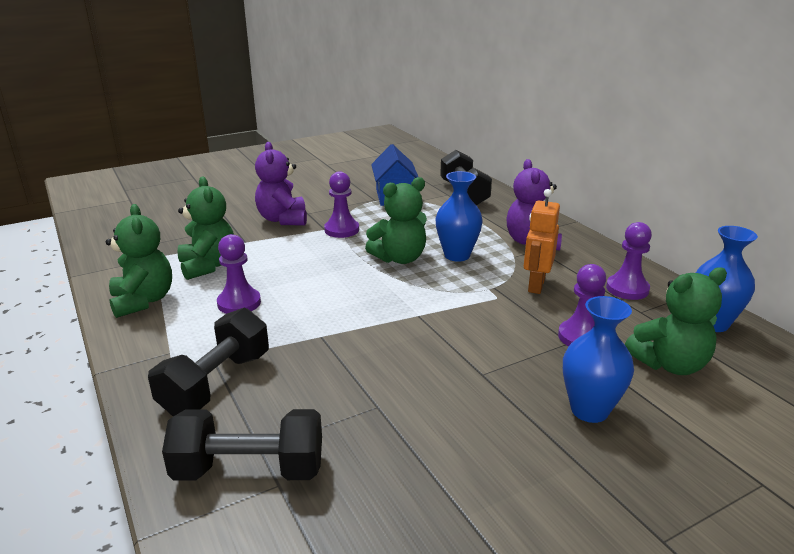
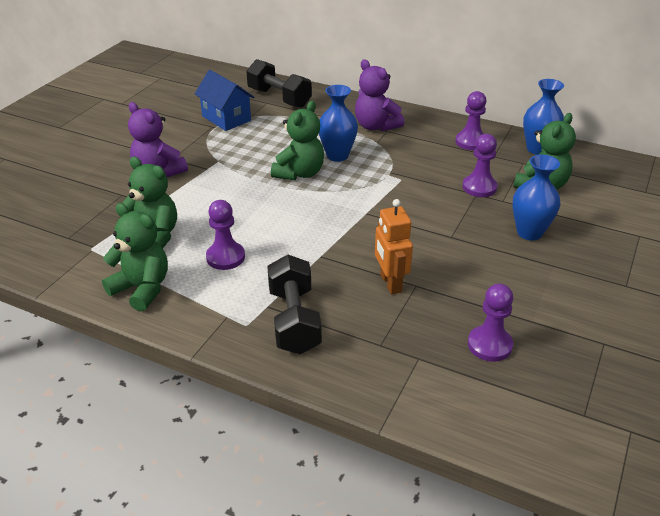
camera: 35 degrees left, 10 degrees up
(249, 470) = (391, 359): black dumbbell -> none
(341, 230) = (222, 164): purple pawn -> purple pawn (489, 345)
(536, 285) = (415, 160): orange robot -> orange robot (390, 283)

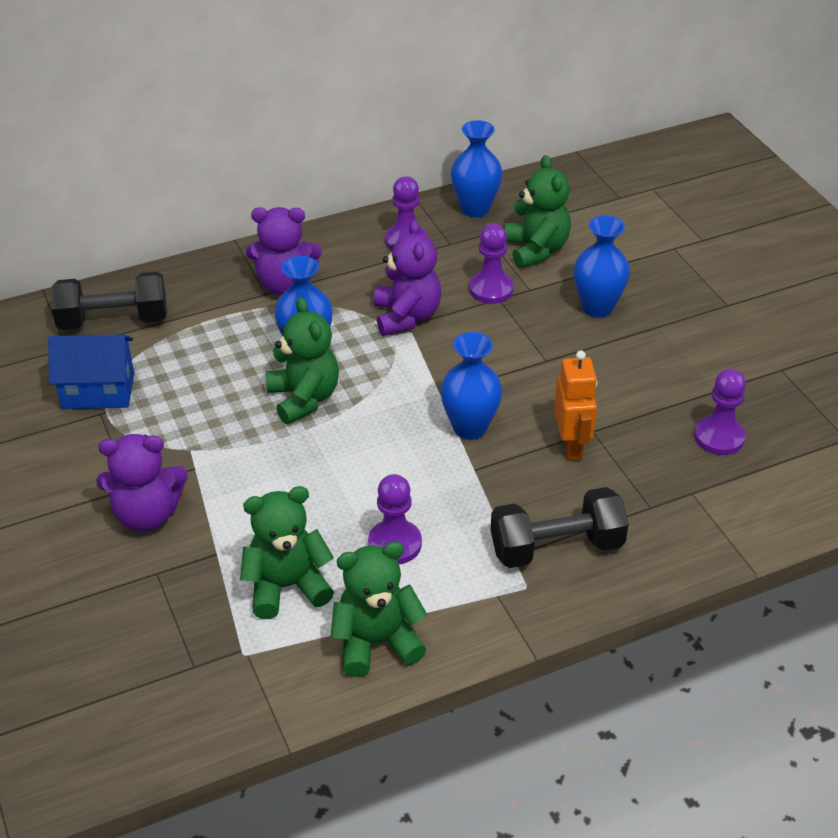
camera: 50 degrees left, 5 degrees up
(294, 320) = (556, 547): black dumbbell -> black dumbbell turned 45 degrees counterclockwise
(352, 237) = (470, 428): none -> blue vase
(390, 283) = (571, 446): orange robot -> orange robot turned 120 degrees counterclockwise
(410, 172) = (406, 317): none -> purple teddy bear

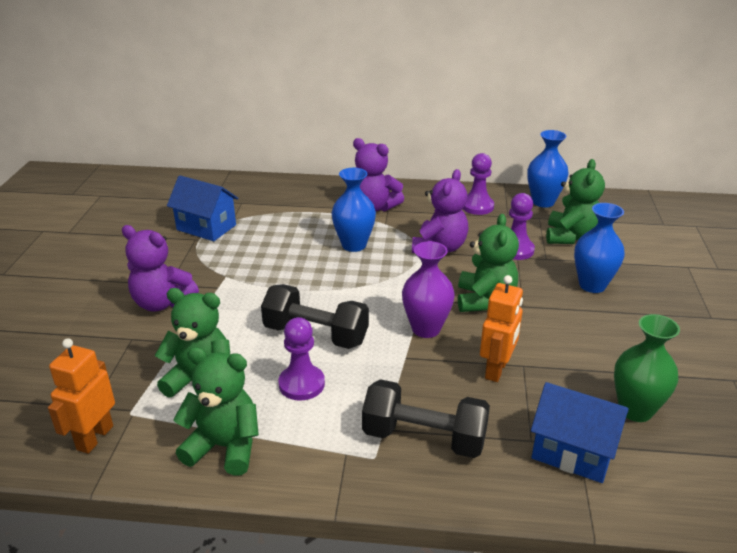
camera: 30 degrees right, 10 degrees down
(113, 320) = (252, 195): black dumbbell -> black dumbbell (316, 334)
(233, 695) = (94, 437): none -> orange robot
(304, 398) = (325, 272): green teddy bear -> green teddy bear (484, 300)
(470, 428) = (426, 329): blue vase -> purple vase
(692, 503) = (573, 452): none -> blue house
(719, 437) = (635, 410): purple pawn -> green vase

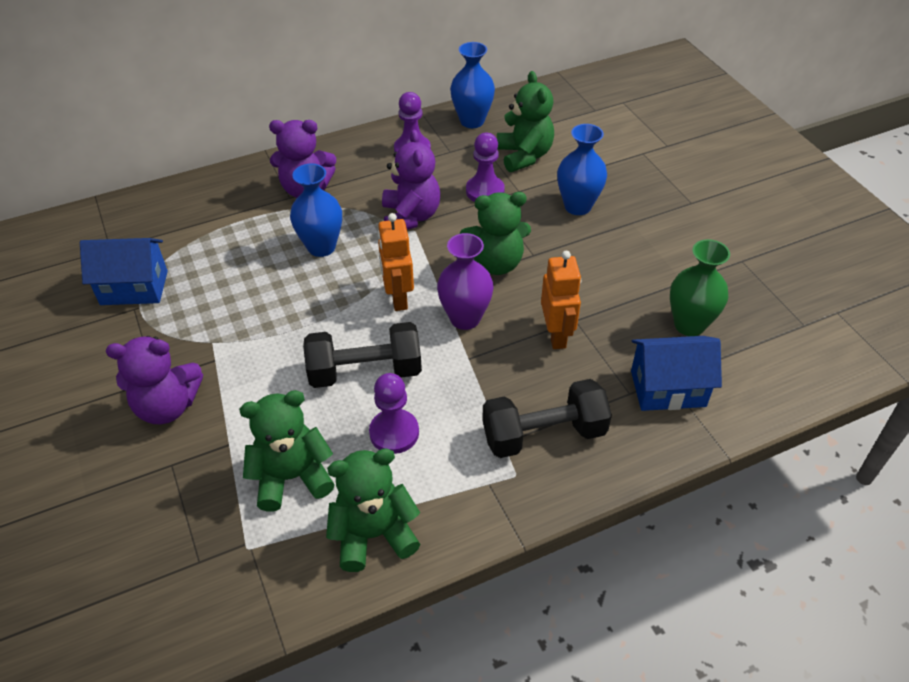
camera: 30 degrees left, 15 degrees up
(94, 437) = (234, 592): orange robot -> orange robot (398, 298)
(484, 300) = (496, 263): green teddy bear -> green teddy bear turned 105 degrees clockwise

